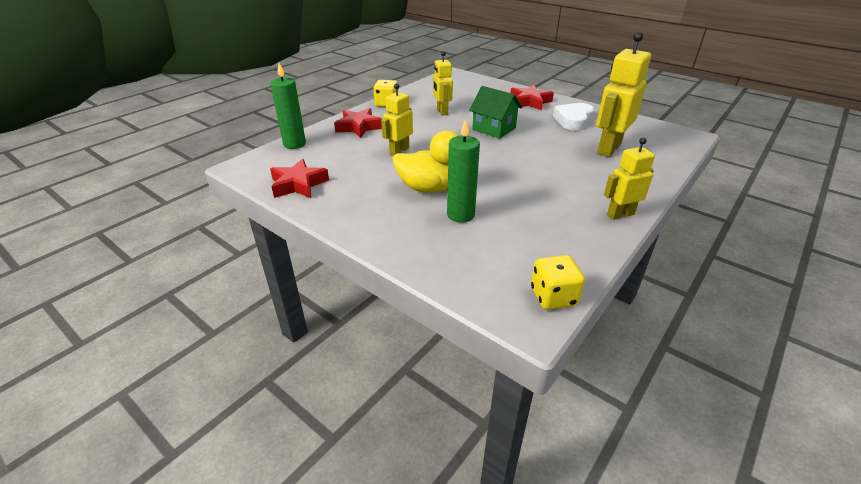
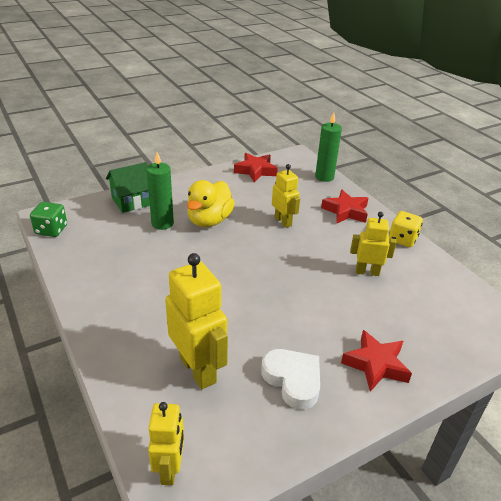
camera: 110 degrees right, 0 degrees up
(494, 129) = (301, 295): green house -> green house (132, 201)
(553, 297) = (51, 230): yellow dice -> green dice
(620, 214) = (87, 304): yellow robot -> yellow robot (170, 469)

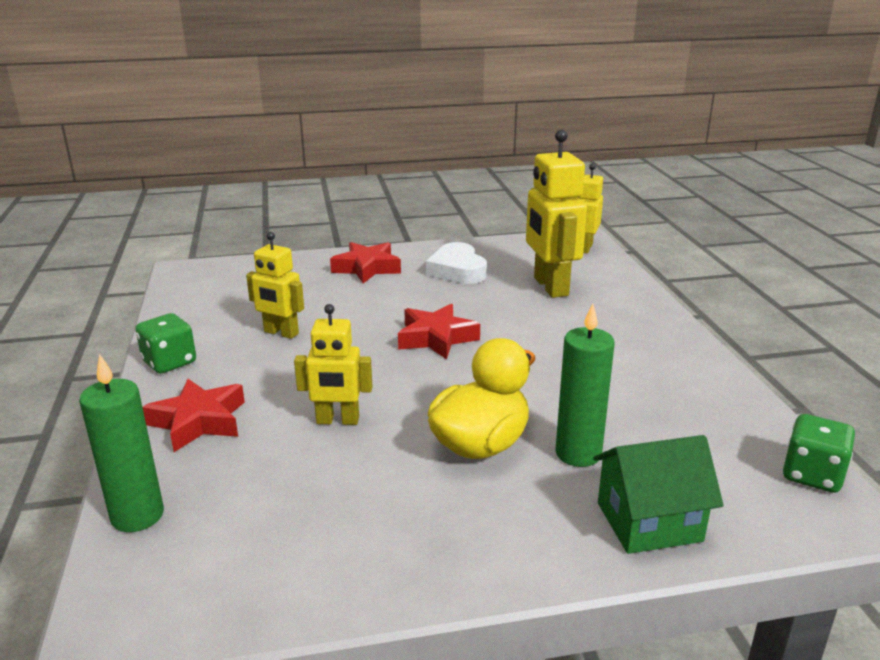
camera: 160 degrees left, 10 degrees down
(255, 171) = (293, 572): red star -> red star (436, 338)
(283, 221) = (337, 421): yellow robot -> yellow robot turned 75 degrees counterclockwise
(402, 239) = (169, 362): yellow dice -> green dice

